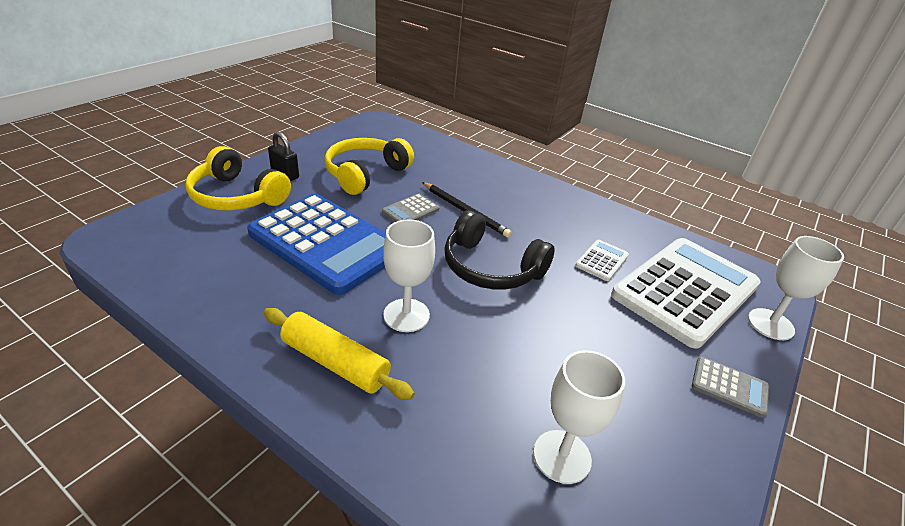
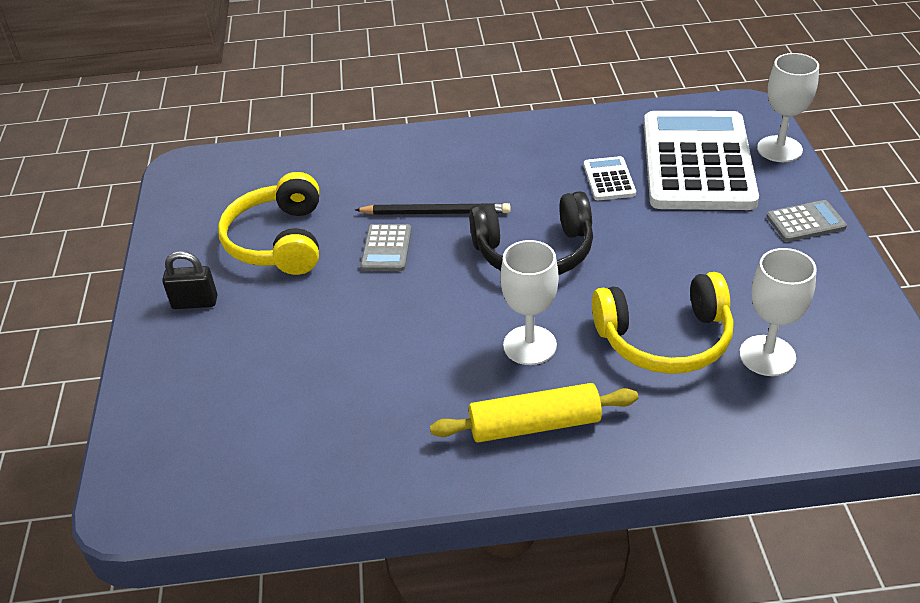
camera: 35 degrees left, 5 degrees up
(237, 196) = (187, 362): yellow headphones -> yellow headphones (665, 339)
(326, 243) = (361, 338): blue calculator -> none

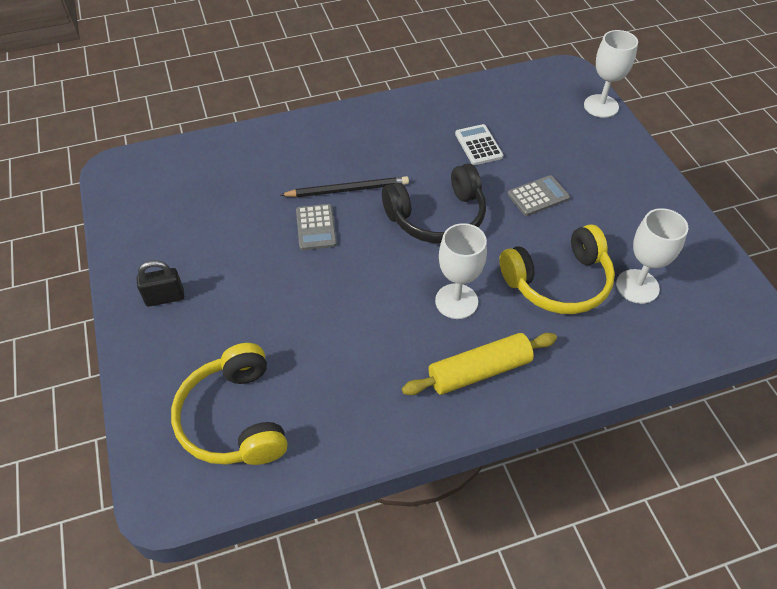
camera: 15 degrees left, 10 degrees up
(279, 241) = (222, 230): yellow headphones -> yellow headphones (234, 418)
(697, 162) = (542, 123): white calculator -> none
(805, 222) = (636, 168): grey calculator -> grey calculator (538, 196)

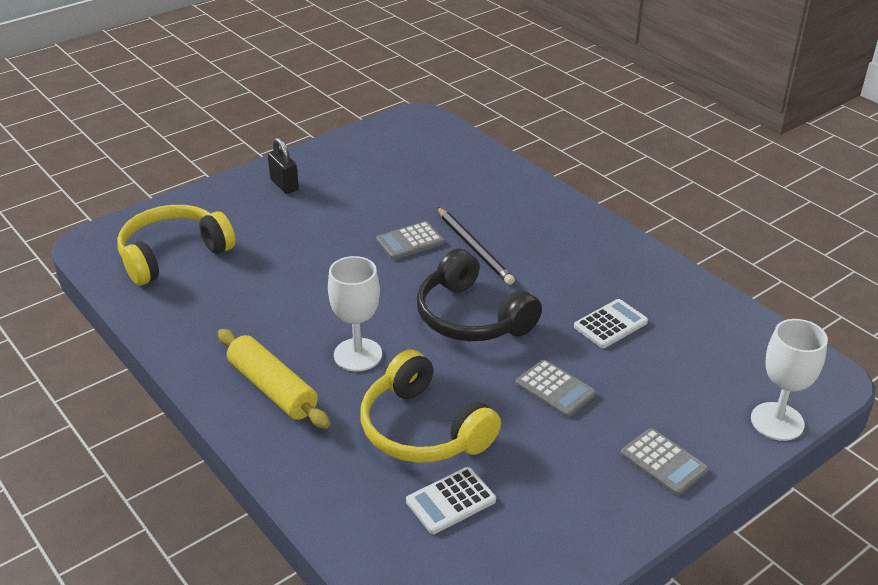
camera: 70 degrees right, 15 degrees down
(624, 168) = (663, 462): none -> grey calculator
(637, 286) = (451, 501): white goblet -> white calculator

